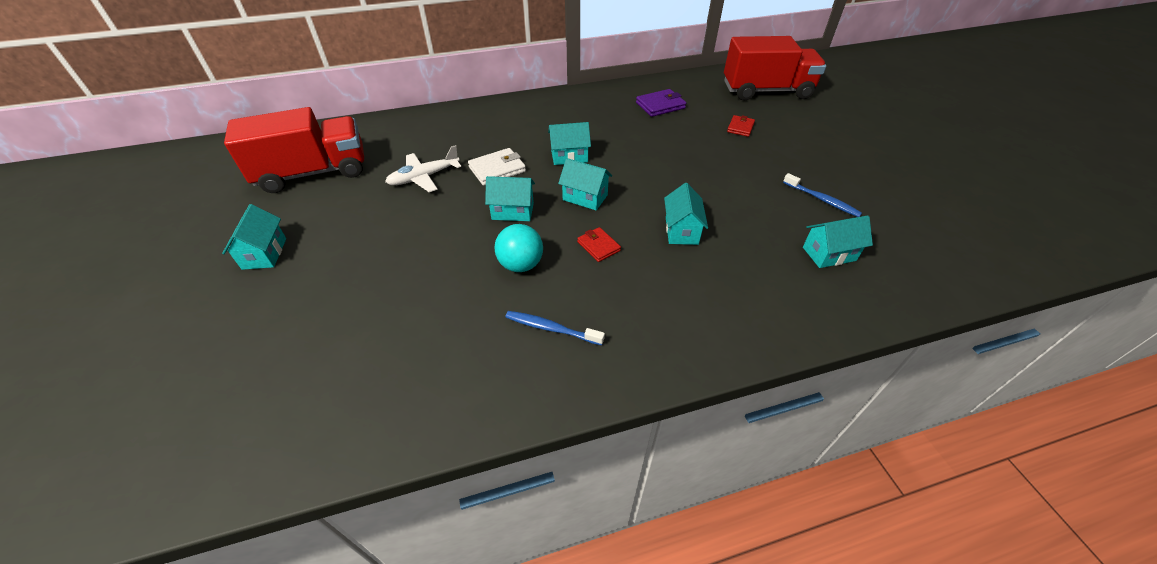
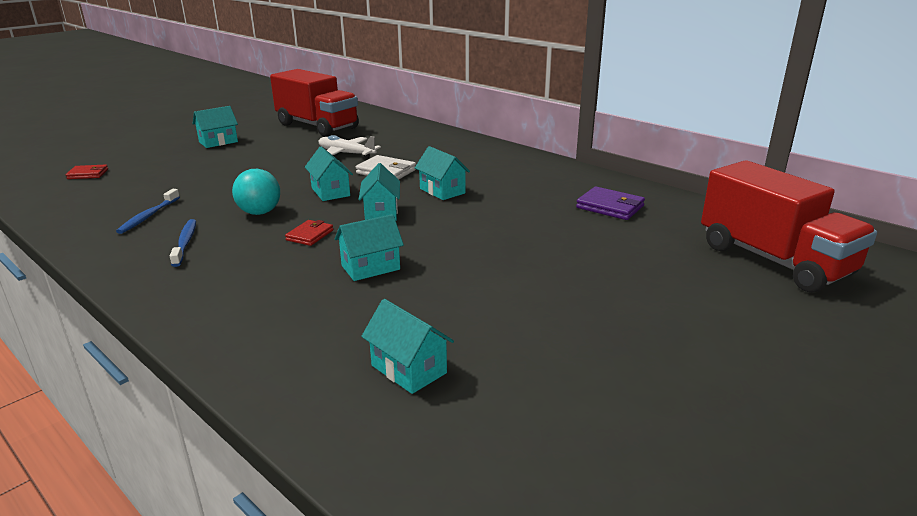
camera: 60 degrees right, 20 degrees down
(740, 127) = (636, 260): red wallet -> red wallet (88, 174)
(822, 200) = (533, 347): blue toothbrush -> blue toothbrush (148, 216)

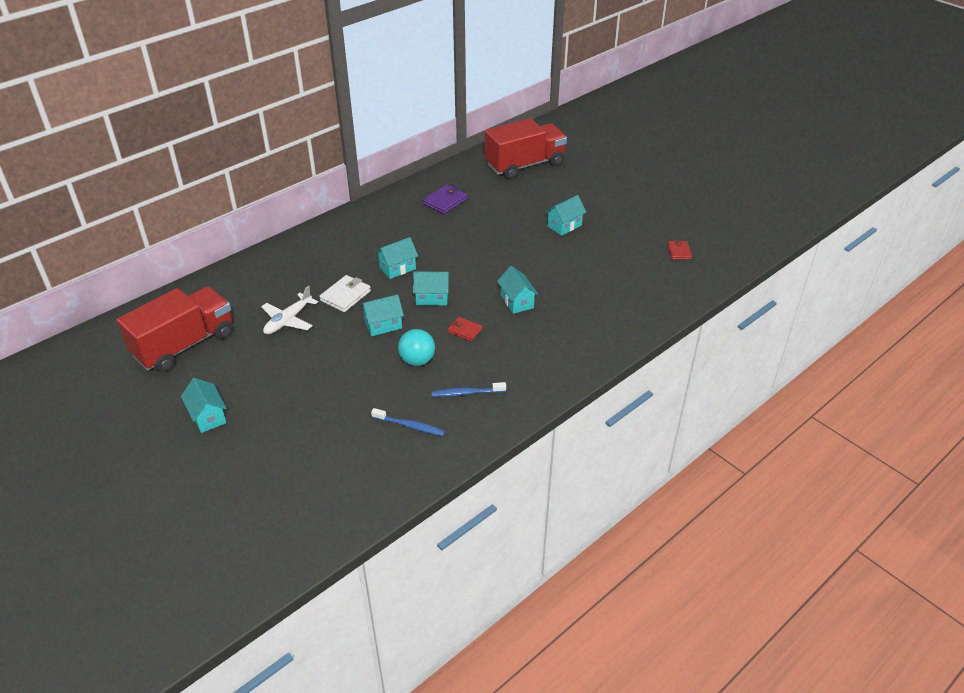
camera: 85 degrees left, 15 degrees up
(88, 174) = (281, 502): red wallet -> red wallet (679, 252)
(409, 369) = (621, 288): turquoise house -> turquoise house (564, 226)

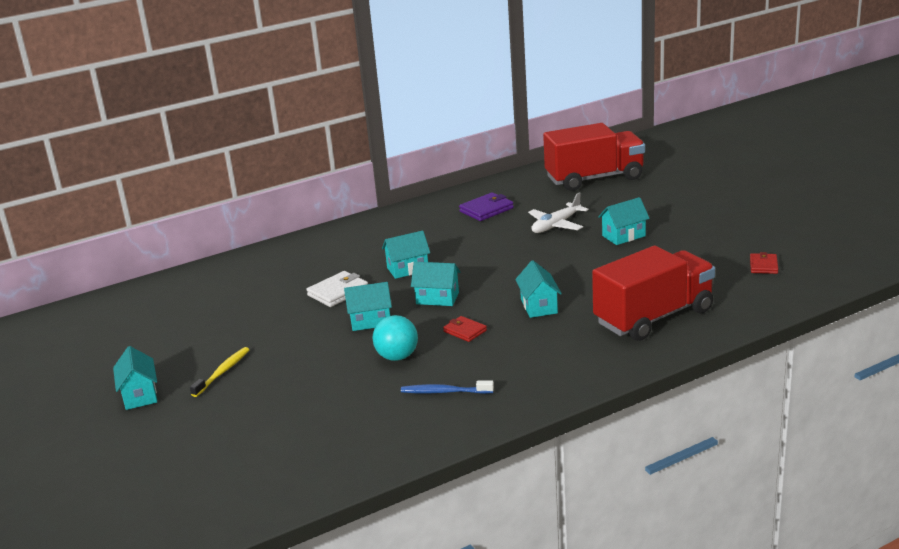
camera: 15 degrees right, 15 degrees down
(184, 345) = (143, 328): red truck -> red truck (654, 317)
(273, 387) = (222, 372): none -> yellow toothbrush
(288, 320) = (264, 311): white plane -> white plane (556, 225)
(410, 426) = (364, 419): blue toothbrush -> none

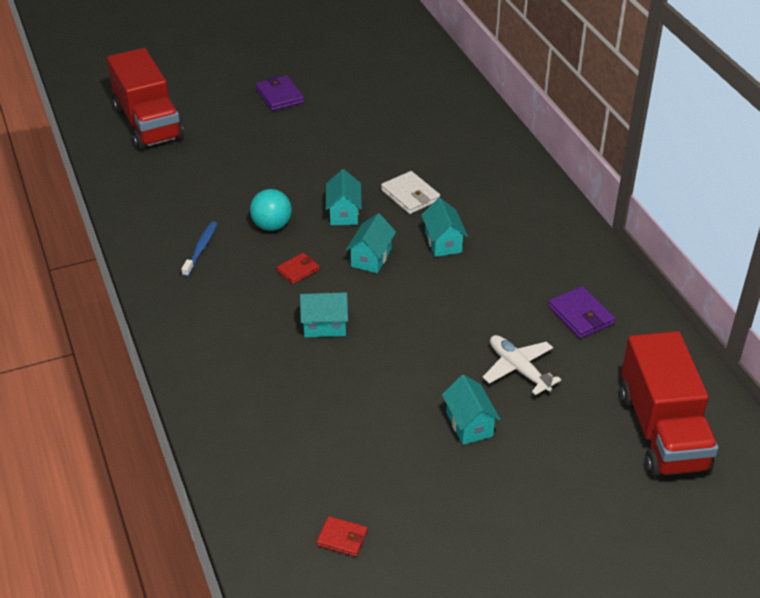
camera: 95 degrees right, 15 degrees up
(140, 395) = (280, 96): turquoise house -> purple wallet
(222, 372) = (294, 133): yellow toothbrush -> none
(654, 317) = (264, 408): red truck -> red truck (148, 124)

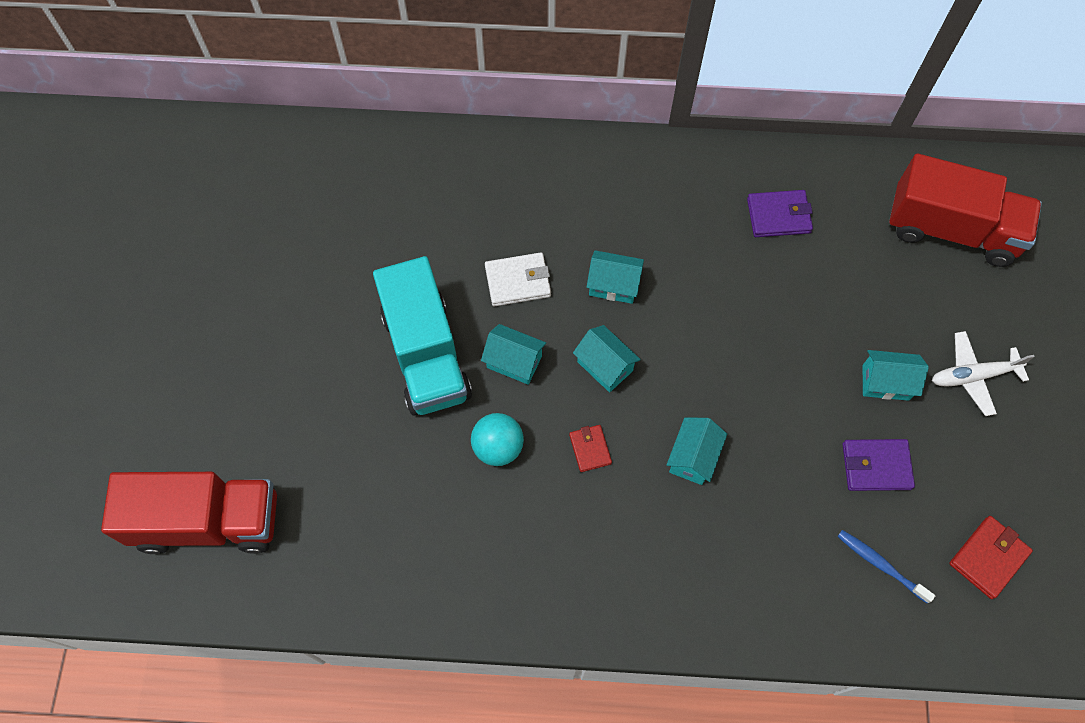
camera: 65 degrees left, 25 degrees up
(201, 249) = (501, 542): blue toothbrush -> blue toothbrush (880, 565)
(280, 96) = (242, 340): purple wallet -> purple wallet (876, 466)
(321, 172) = (426, 354): none -> turquoise truck
(342, 538) = (988, 558): red wallet -> red wallet, size x1.53
(518, 369) = (829, 305): white plane -> white plane (973, 376)

